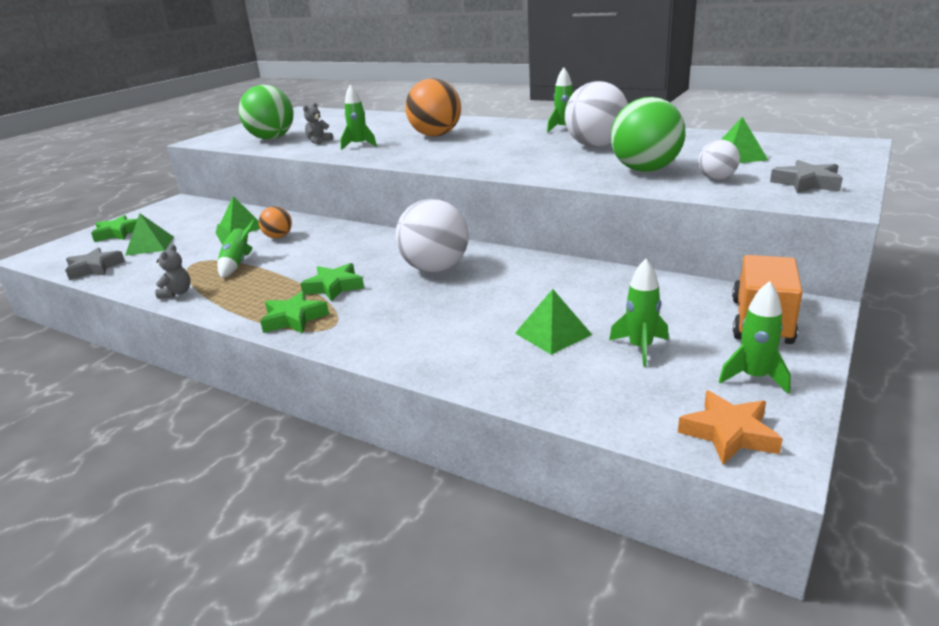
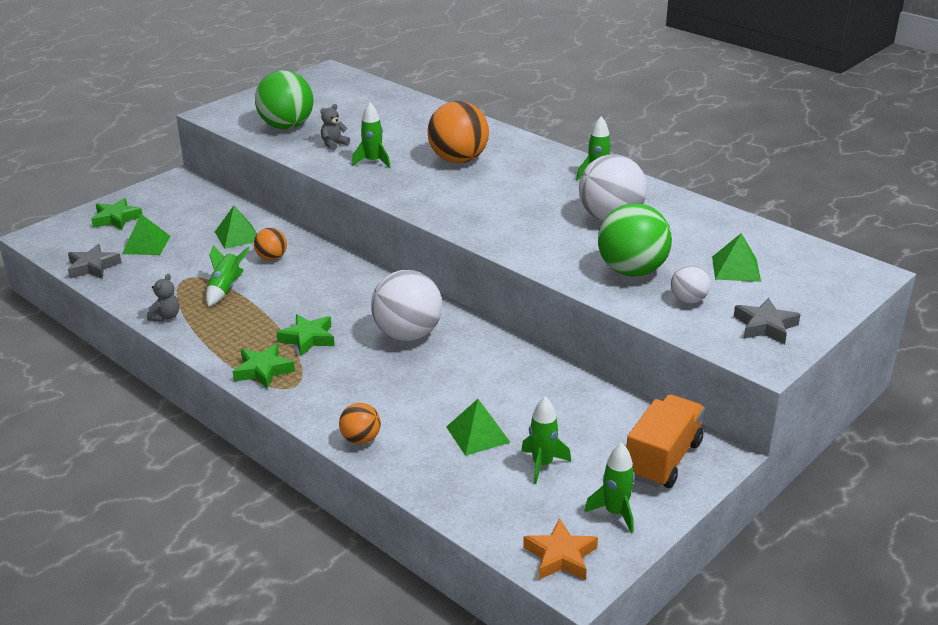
camera: 10 degrees right, 5 degrees up
(426, 360) = (361, 439): none -> orange ball

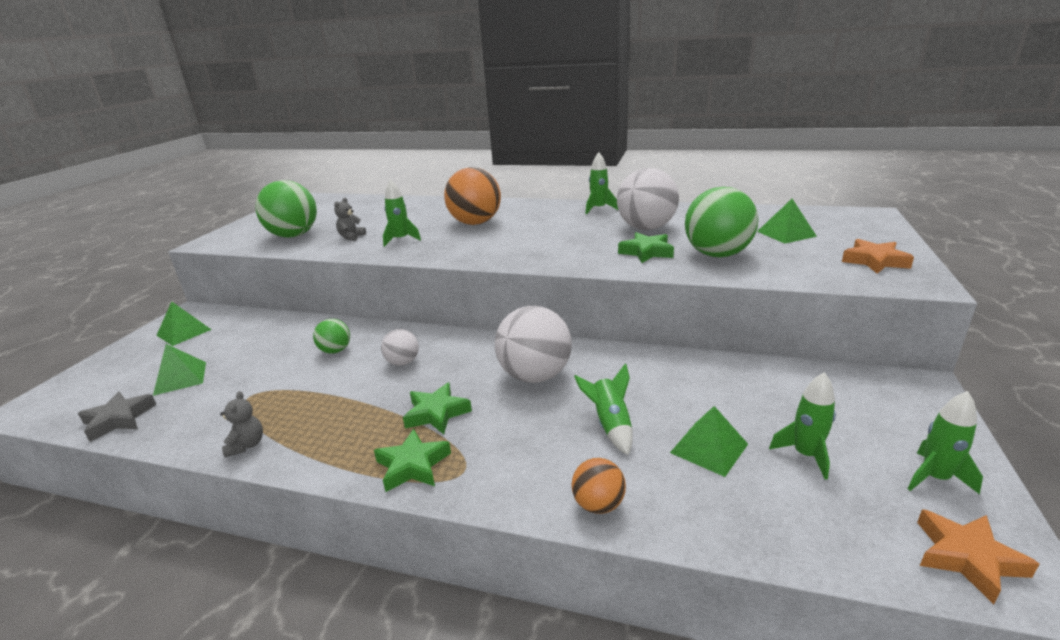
camera: 25 degrees left, 5 degrees down
(116, 218) = (130, 363): green star -> green star (646, 252)
(225, 288) = (303, 393): green rocket -> green rocket (610, 424)
(238, 236) = (284, 342): green pyramid -> green pyramid (184, 332)
(272, 258) = (335, 350): orange ball -> green ball
(663, 459) = (889, 406): orange truck -> none
(688, 300) = (791, 261): white ball -> white ball (403, 362)
(765, 326) = (874, 261): grey star -> orange star

